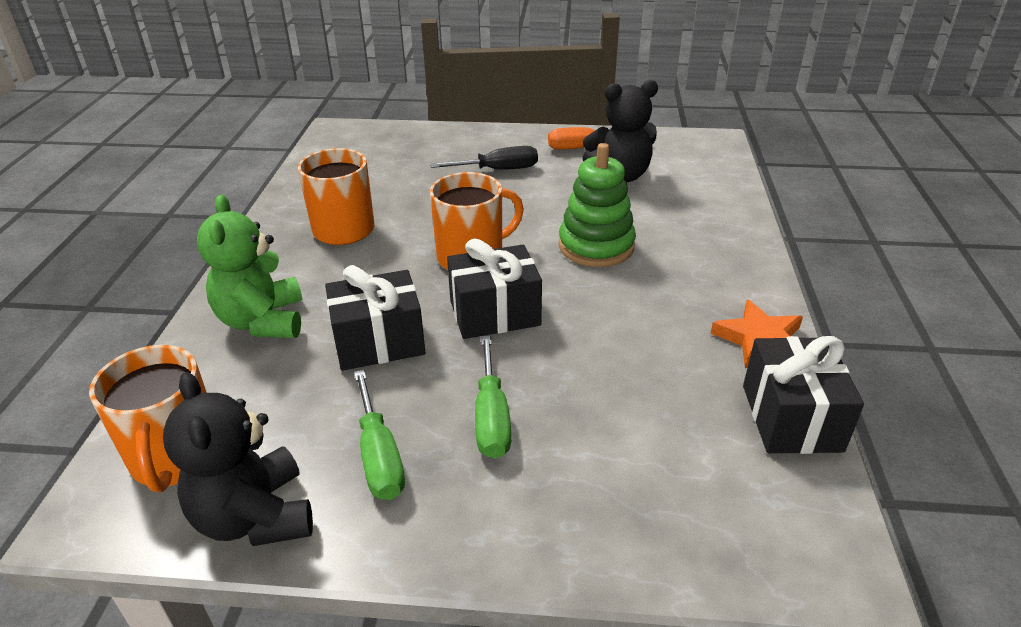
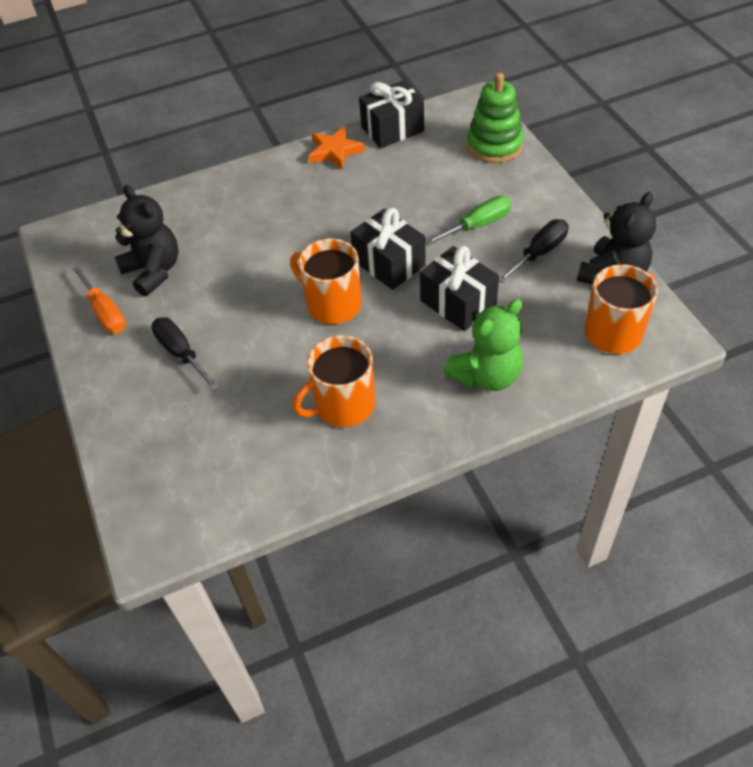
camera: 115 degrees left, 15 degrees up
(379, 456) = (539, 253): green screwdriver -> black screwdriver
(596, 246) = (275, 246): green stacking toy -> green stacking toy (494, 145)

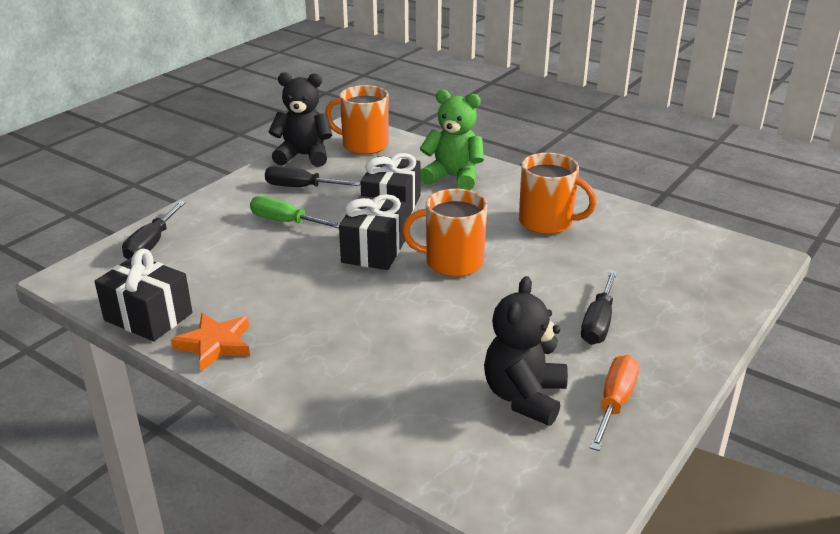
camera: 125 degrees left, 20 degrees down
(332, 304) = (452, 262): orange mug -> orange mug turned 90 degrees clockwise
(494, 145) = (151, 244): green stacking toy -> black screwdriver

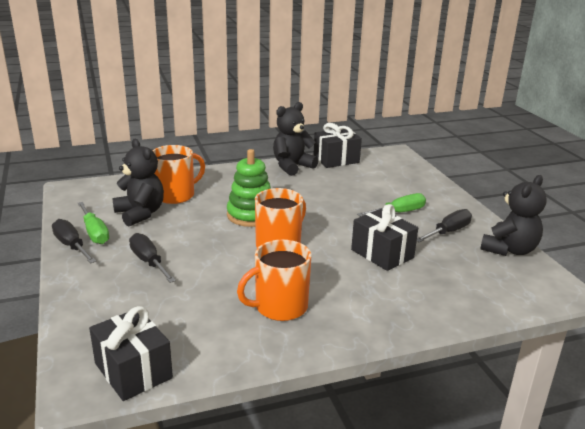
camera: 125 degrees right, 5 degrees down
(151, 244) = (412, 174): black screwdriver -> black screwdriver (71, 246)
(215, 345) = (292, 166): orange star -> black teddy bear
(364, 145) = (514, 283): orange mug -> orange mug (176, 195)
(374, 250) = (327, 226): black gift -> black gift (133, 371)
(412, 309) = (251, 215): none -> green stacking toy
(453, 177) = (405, 300): green teddy bear -> none
(614, 403) = (94, 232): orange screwdriver -> green screwdriver

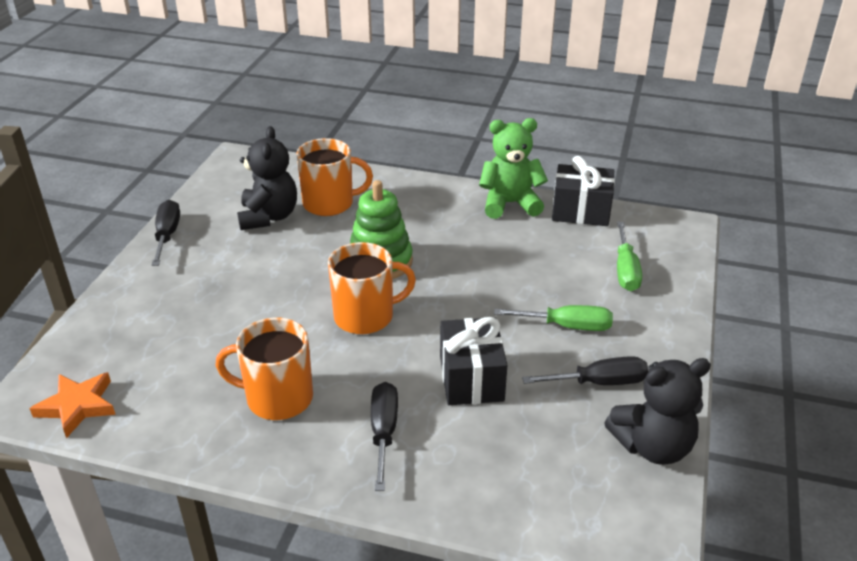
camera: 35 degrees right, 10 degrees up
(94, 232) = (203, 226): green screwdriver -> green screwdriver (625, 270)
(133, 371) = (77, 406): black gift -> orange star
(149, 262) = (214, 284): black screwdriver -> black screwdriver (384, 433)
(292, 166) = (510, 204): black teddy bear -> green teddy bear

